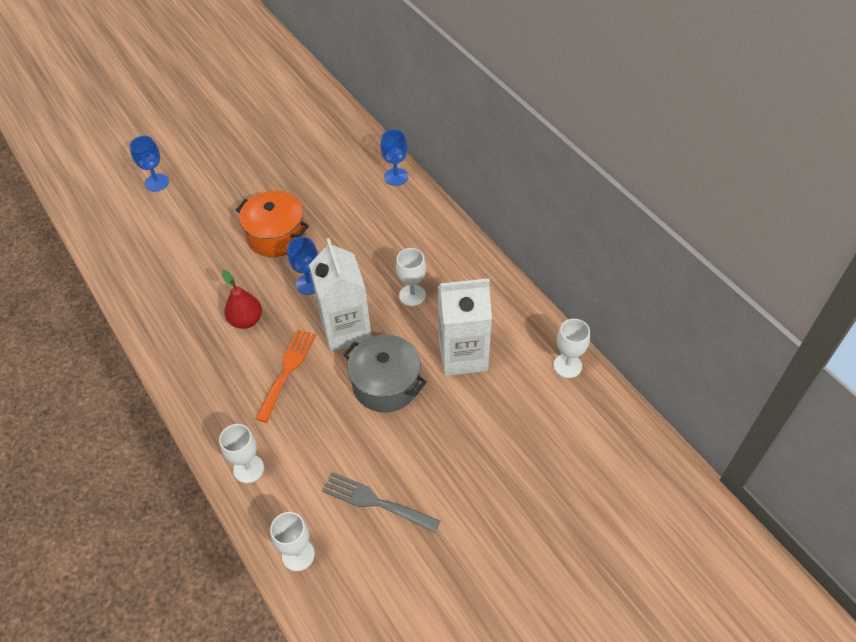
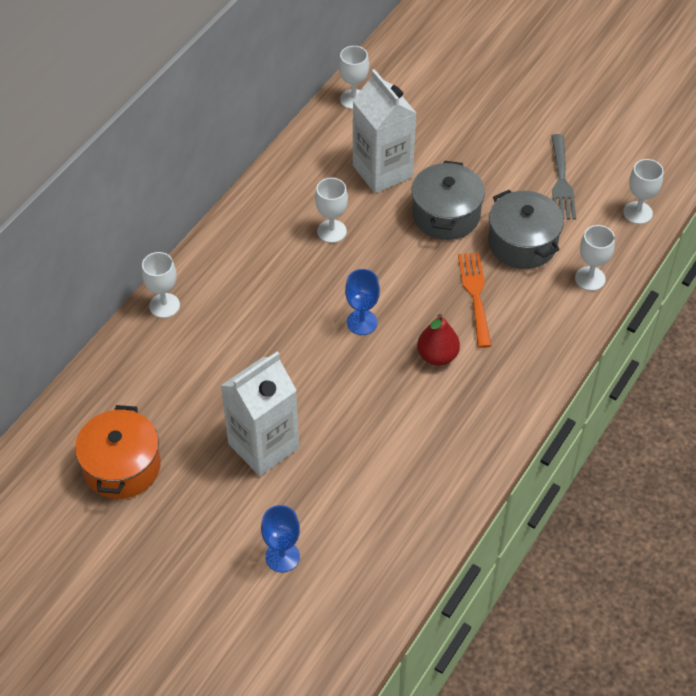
camera: 115 degrees left, 0 degrees up
(276, 235) = (309, 382): orange pot -> orange pot (122, 466)
(287, 370) = (475, 295): orange fork -> orange fork turned 90 degrees clockwise
(320, 431) = (522, 243): none -> grey pot
(346, 330) = (402, 268): white carton -> white carton (263, 446)
(396, 177) = (164, 305): blue goblet -> white goblet

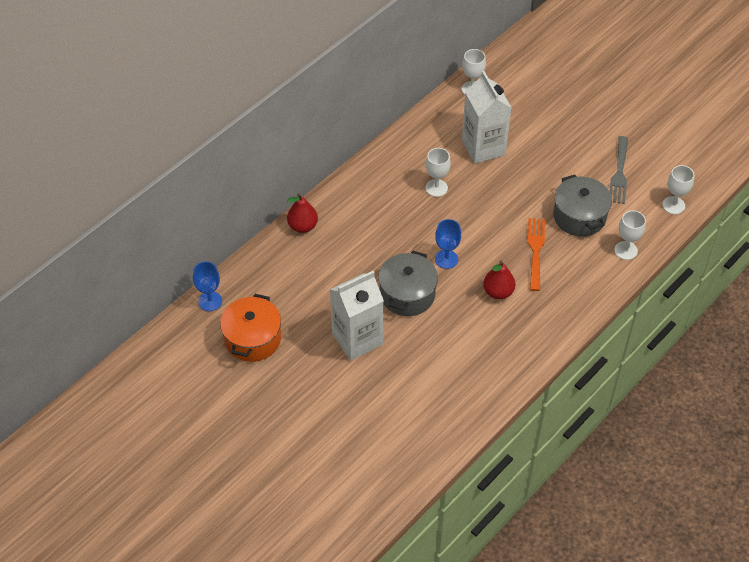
camera: 10 degrees right, 0 degrees up
(164, 305) = (302, 226): white goblet -> red pear
(282, 556) = (357, 420): blue goblet -> blue goblet (210, 301)
(446, 215) = (525, 187): grey pot -> grey pot (407, 294)

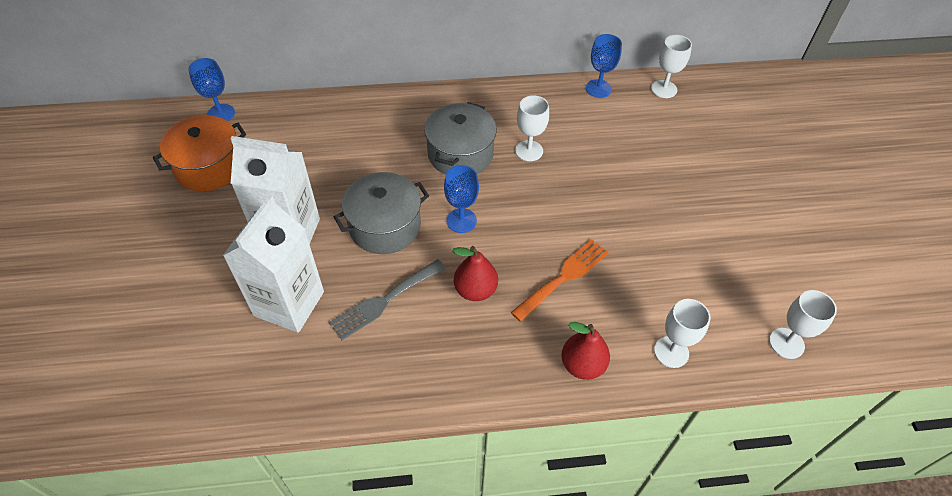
camera: 40 degrees right, 0 degrees up
(302, 226) = (370, 105): red pear -> red pear (582, 365)
(432, 115) = (598, 88): none -> blue goblet
(483, 147) = (618, 144): white carton -> white carton (289, 303)
(579, 216) = (652, 276): grey pot -> grey pot (460, 154)
(619, 173) = (749, 263): grey fork -> grey fork (384, 301)

